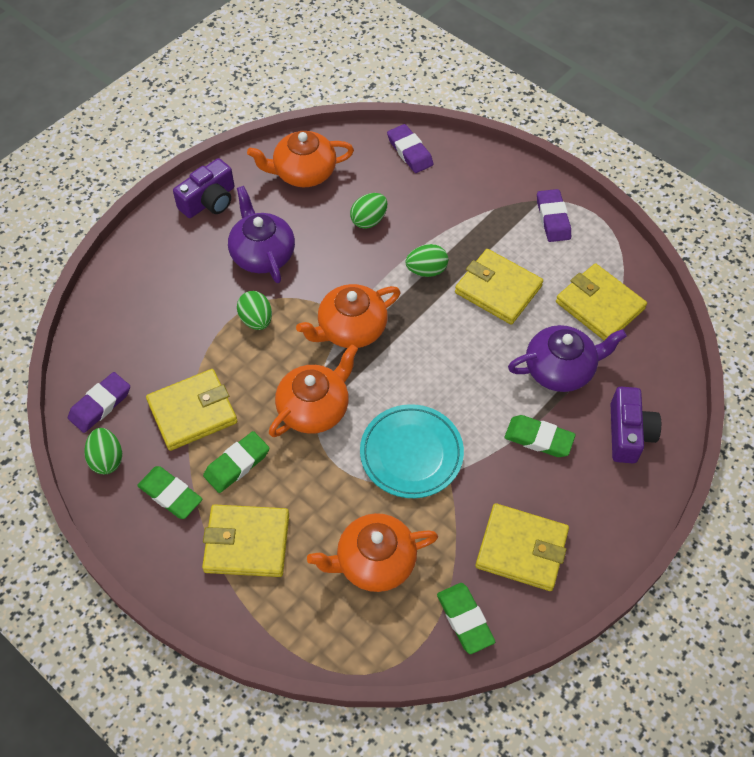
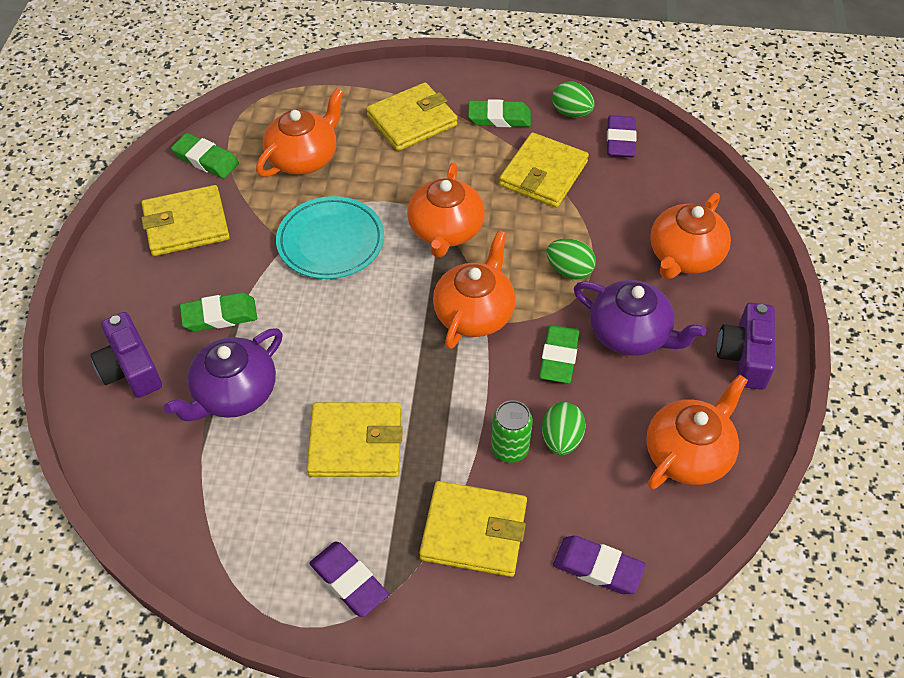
camera: 145 degrees right, 5 degrees down
(168, 282) = (684, 256): none -> orange teapot
(237, 464) = (469, 160): green eraser -> green eraser (559, 357)
(404, 232) = (510, 449): none -> green can
(426, 270) = (449, 418): green egg -> none
(599, 305) = (227, 492): yellow wallet -> yellow wallet (474, 531)

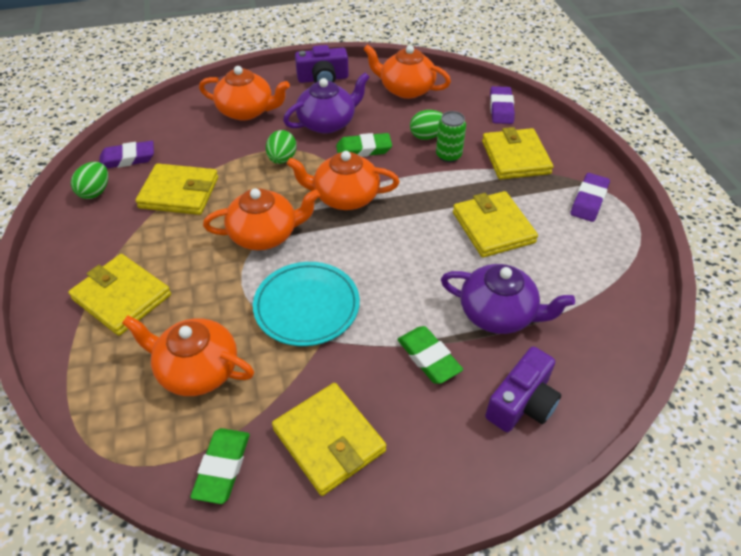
camera: 110 degrees left, 5 degrees down
(499, 118) = (108, 235): green eraser -> none
(630, 334) = (327, 123): purple teapot -> purple teapot turned 45 degrees clockwise

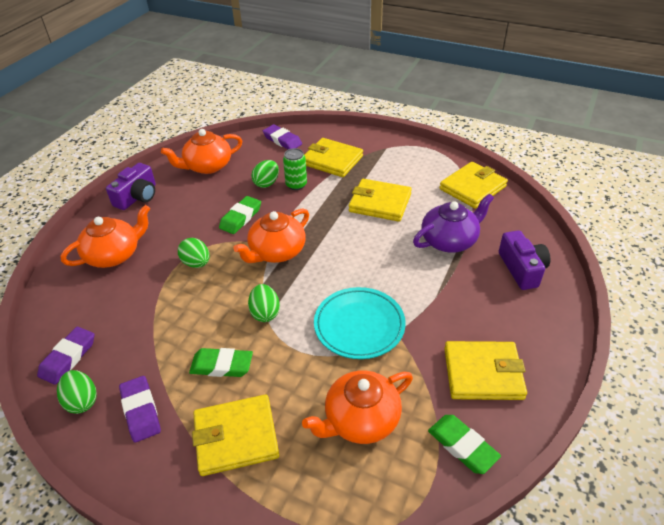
camera: 50 degrees left, 5 degrees down
(179, 193) = (157, 342): yellow wallet -> yellow wallet (472, 188)
(265, 234) = (265, 313): orange teapot -> green egg
(327, 123) = (189, 220): purple teapot -> none
(428, 357) = (456, 289): green eraser -> green eraser (221, 365)
(589, 200) = (399, 156): purple eraser -> purple eraser (141, 411)

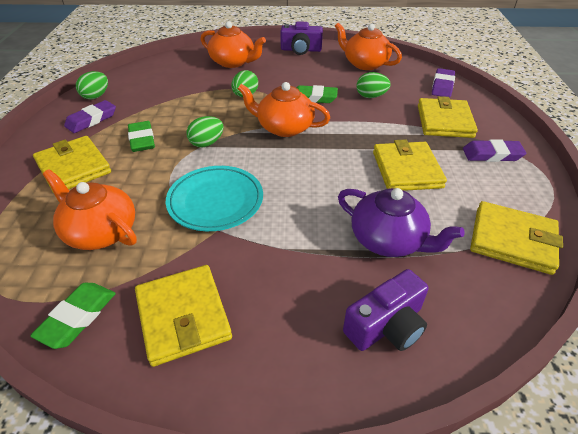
camera: 65 degrees right, 0 degrees up
(68, 358) = (131, 79): purple eraser -> purple eraser (492, 154)
(296, 185) = (384, 112): green can -> none

